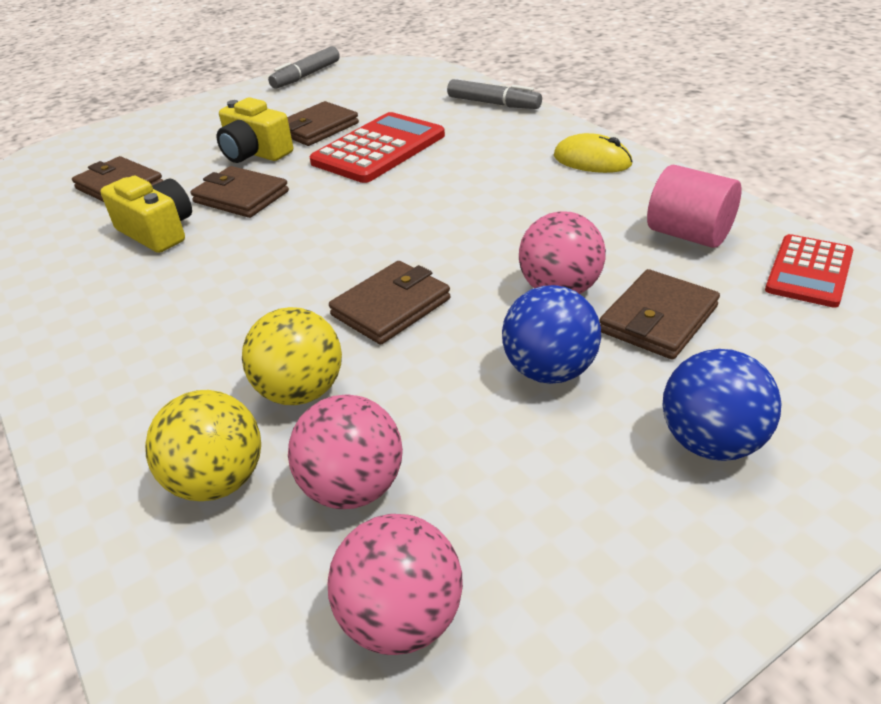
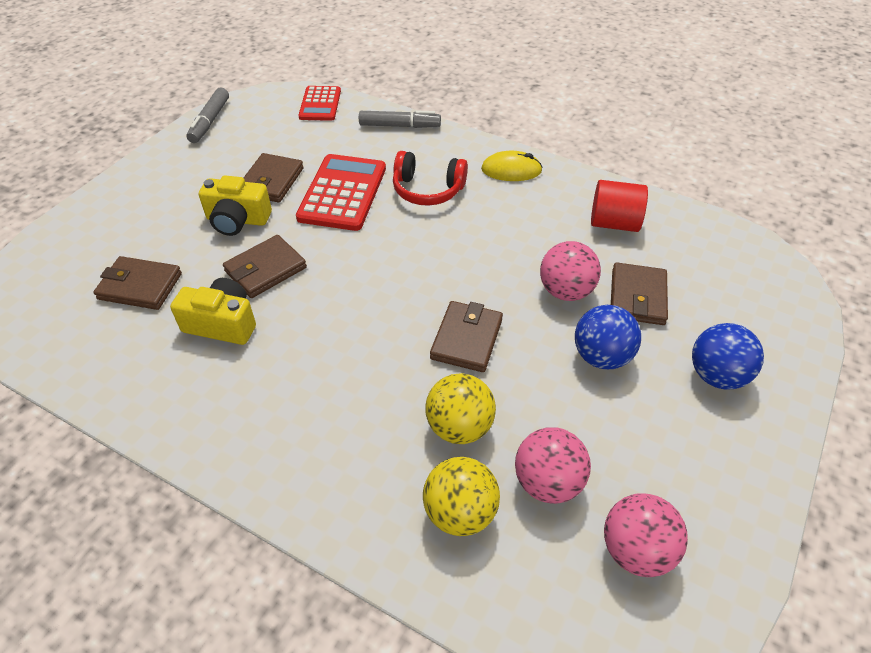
camera: 30 degrees left, 10 degrees up
(241, 197) = (265, 269): brown wallet -> brown wallet turned 45 degrees counterclockwise
(474, 162) = (427, 190): none -> red headphones
(688, 235) = (614, 223): pink cylinder -> red cylinder
(809, 271) = (697, 235): red calculator -> red calculator (320, 104)

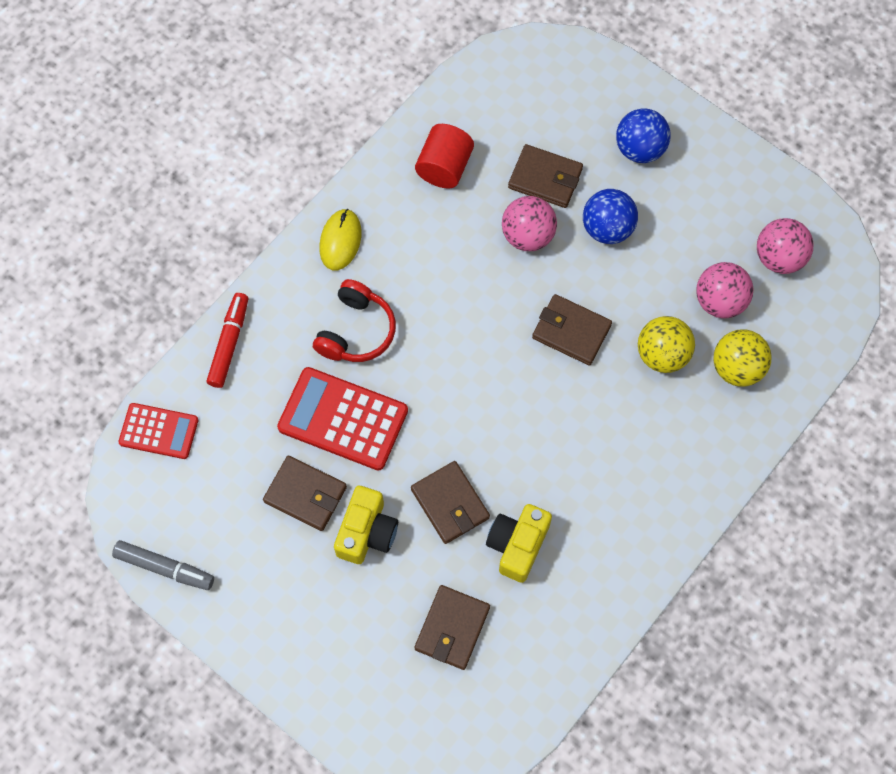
camera: 80 degrees left, 20 degrees up
(400, 126) = (229, 343): grey marker -> red marker

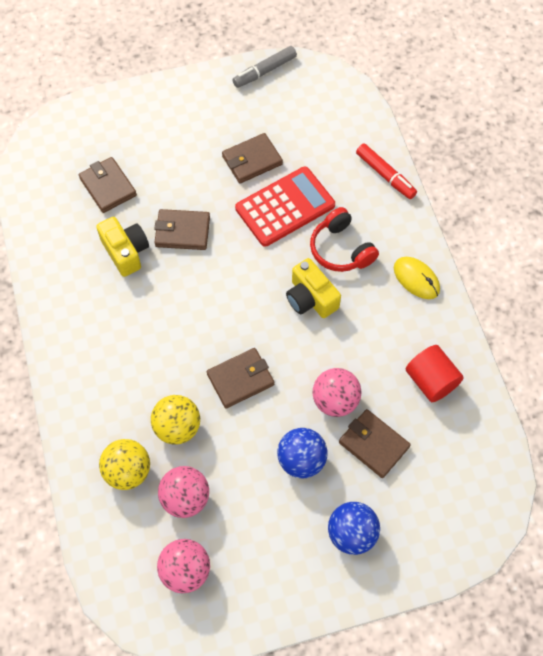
camera: 125 degrees right, 5 degrees down
(158, 431) = (352, 110): red calculator -> none
(366, 532) = (202, 178): yellow camera -> yellow camera (311, 298)
(545, 178) = (373, 444): brown wallet -> brown wallet turned 75 degrees clockwise

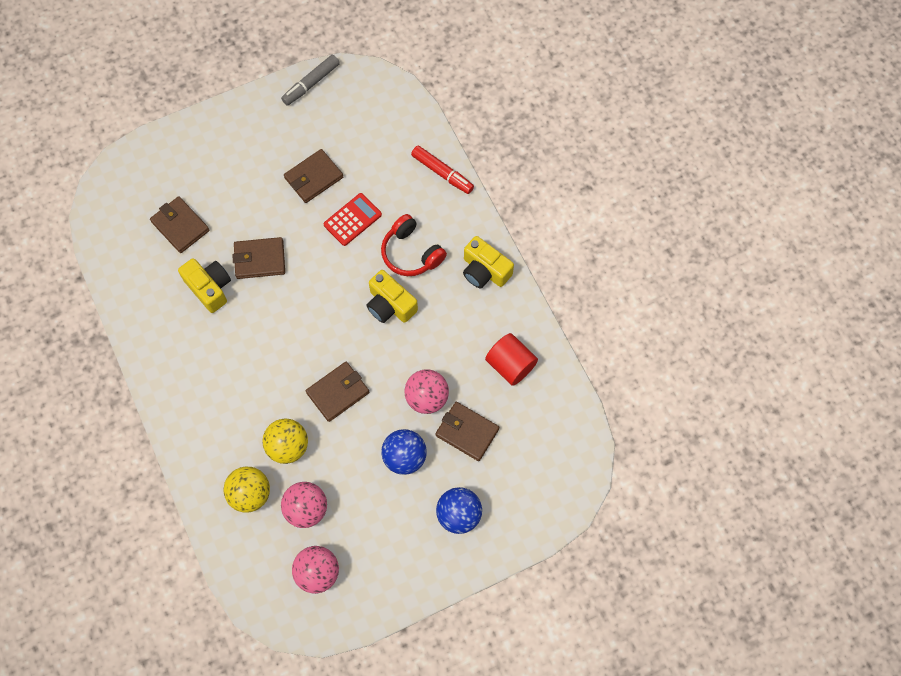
camera: 10 degrees left, 5 degrees up
(285, 207) = (352, 220): red calculator -> red calculator, size x0.62
(416, 279) = (484, 270): yellow mouse -> yellow camera

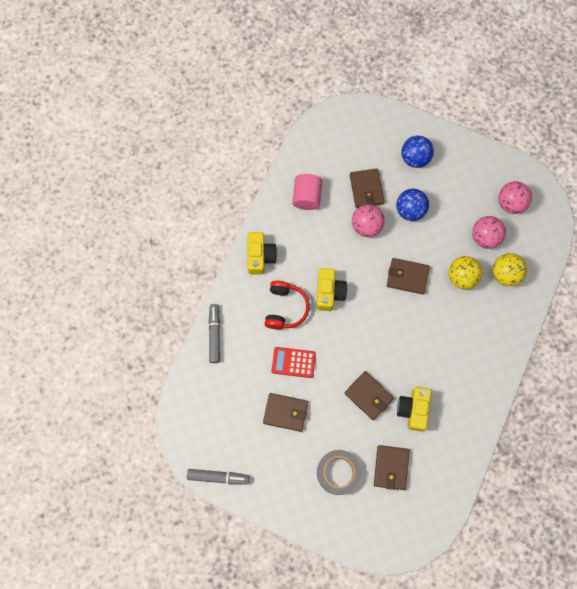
camera: 130 degrees left, 5 degrees up
(220, 180) = (338, 472): none -> grey tape
(442, 173) = (214, 334): red marker -> grey marker
(510, 365) = (307, 197): red cylinder -> pink cylinder

